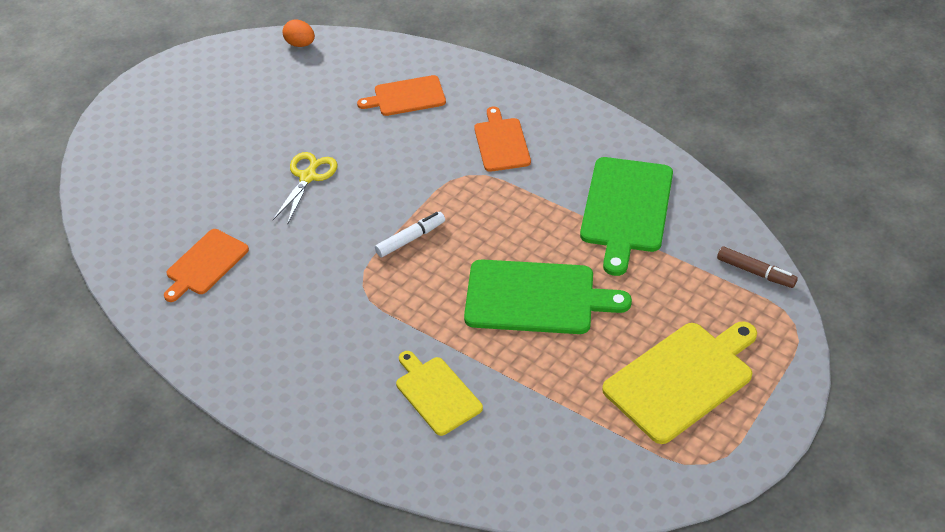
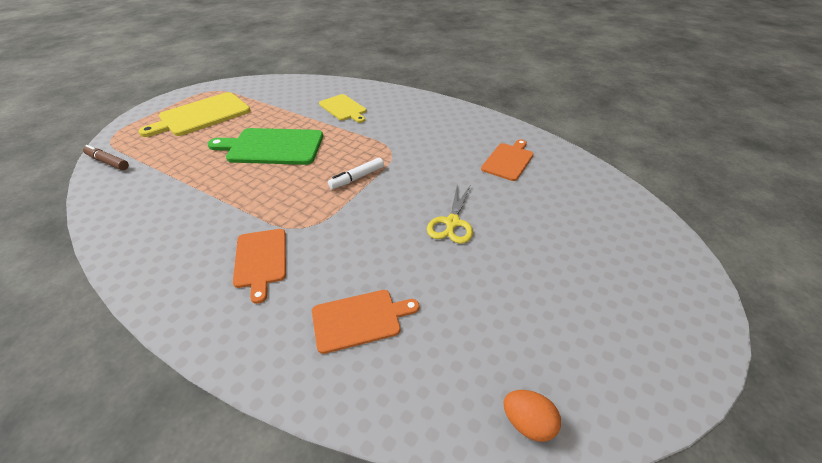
camera: 175 degrees right, 5 degrees down
(626, 209) = (173, 201): green cutting board -> none

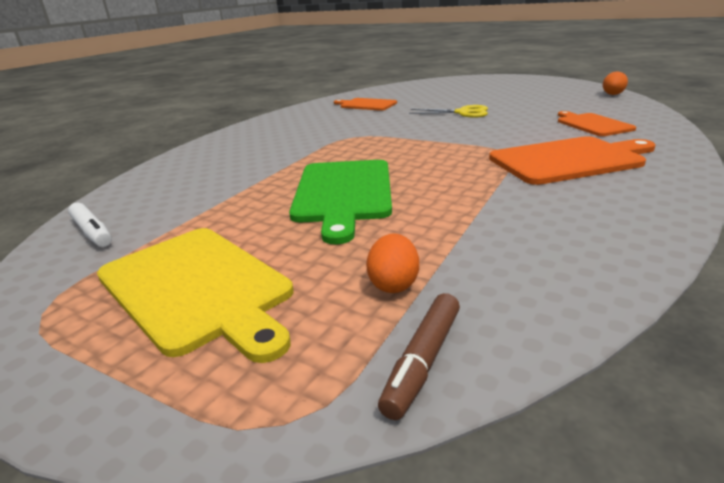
camera: 90 degrees left, 15 degrees down
(160, 159) = (393, 284): none -> orange egg
(261, 260) = (569, 160): orange cutting board -> orange cutting board, size x1.63
(343, 108) = (233, 168): yellow cutting board -> none
(357, 178) = (409, 143): white marker -> white marker (92, 232)

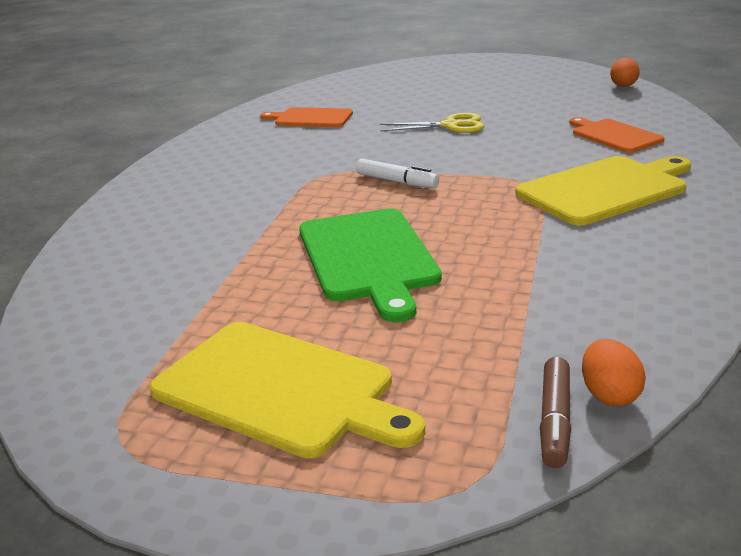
camera: 15 degrees left, 0 degrees up
(92, 232) = (81, 344): white marker -> white marker (396, 181)
(393, 284) = (489, 356): orange egg -> orange egg (609, 395)
(569, 160) = (606, 189): orange cutting board -> yellow cutting board

